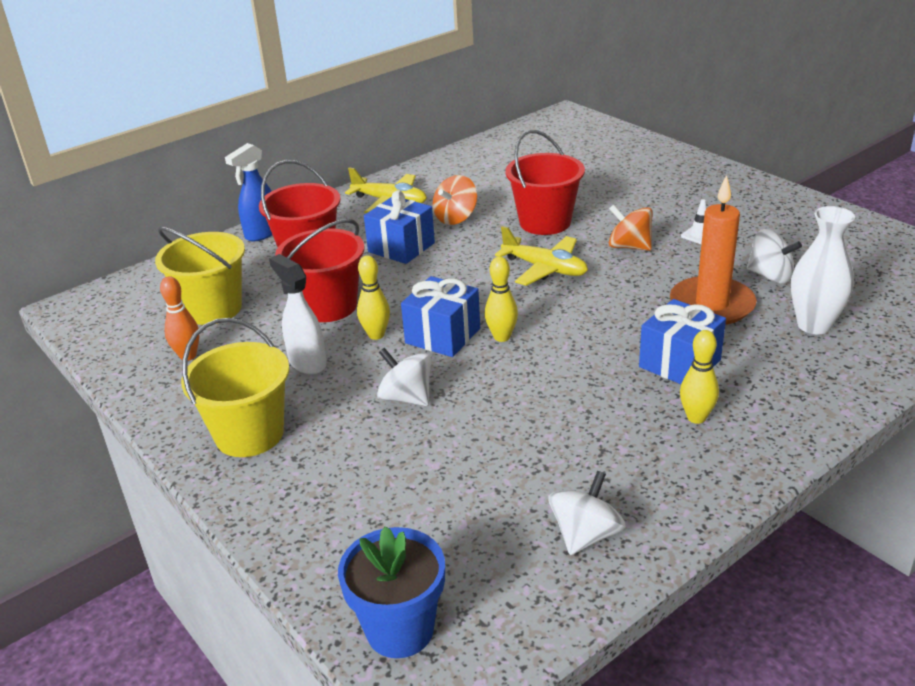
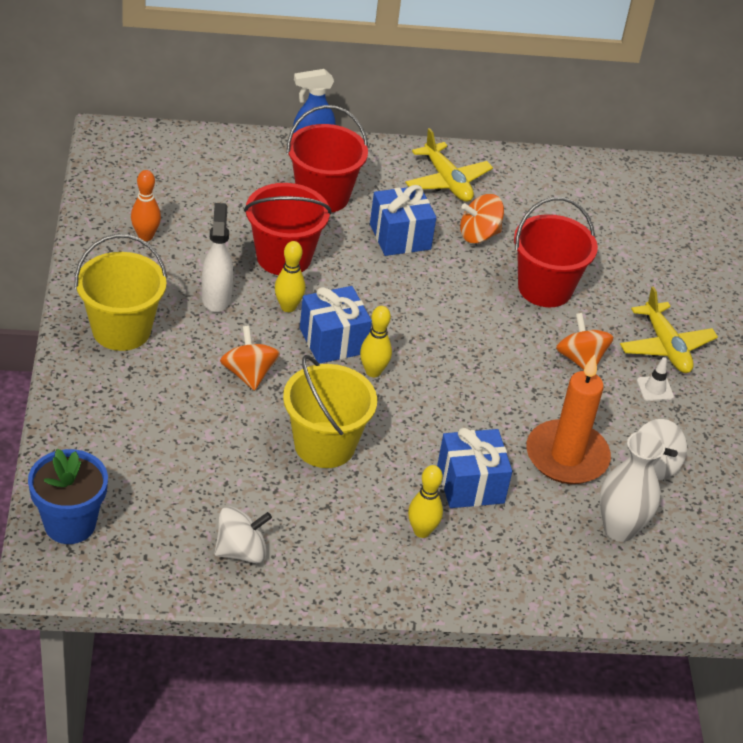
camera: 30 degrees right, 10 degrees up
(213, 309) = (202, 204): yellow bucket -> yellow bucket (324, 445)
(406, 398) = (249, 374): white spinning top -> orange spinning top
(544, 268) = (484, 333): yellow plane -> yellow plane (665, 346)

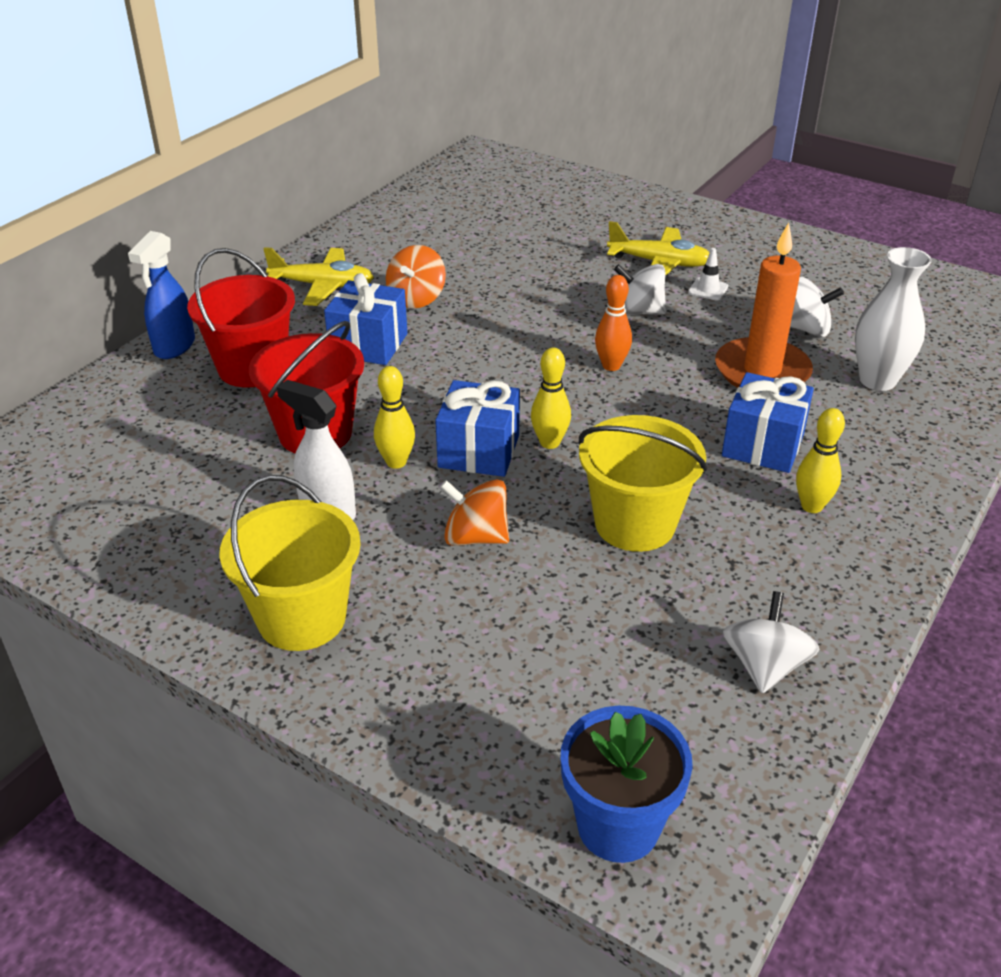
camera: 50 degrees left, 5 degrees down
(145, 236) = (161, 527): orange bowling pin -> orange bowling pin (611, 366)
(545, 288) = (527, 293): red bucket -> none
(580, 359) = (638, 312): orange spinning top -> white spinning top

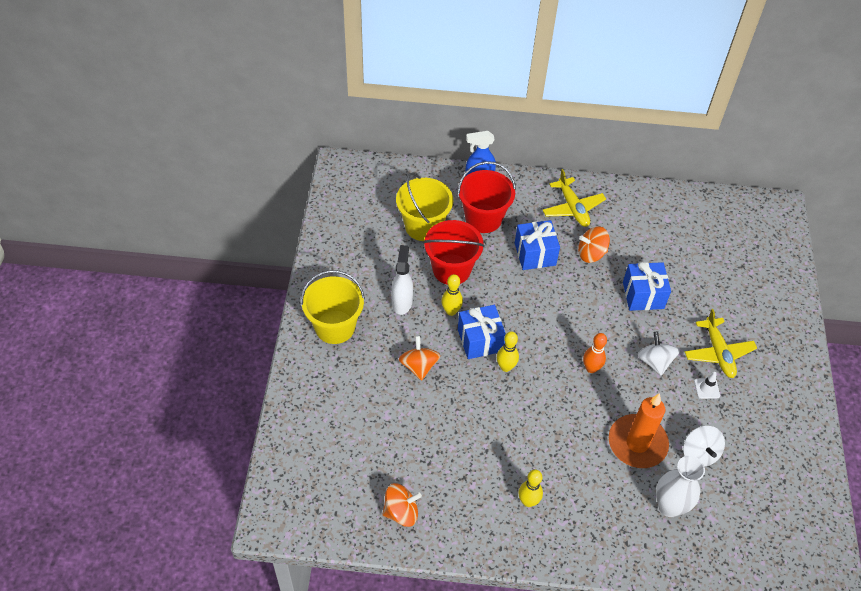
camera: 60 degrees right, 15 degrees up
(618, 826) = (287, 484): blue flower pot -> none
(635, 524) = (466, 427): yellow bucket -> yellow bucket (423, 226)
(763, 445) = (566, 464): blue gift -> blue gift (643, 295)
(764, 666) = (401, 512): white spinning top -> orange spinning top

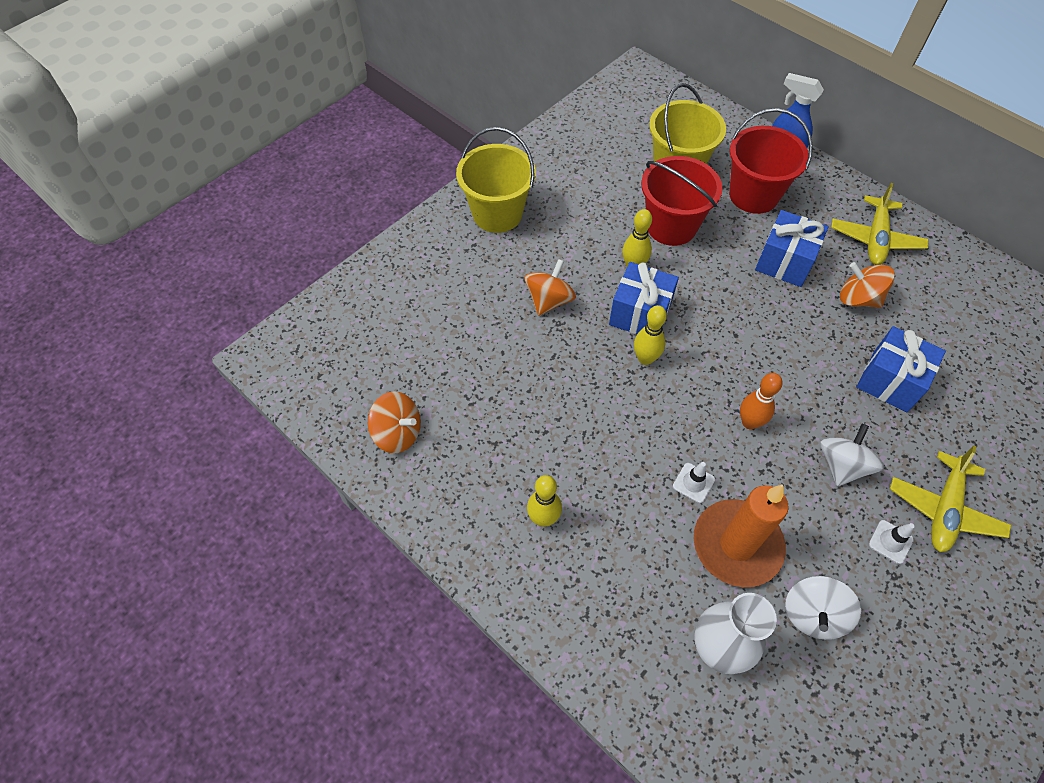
camera: 40 degrees right, 5 degrees up
(402, 302) = (588, 228): white spray bottle -> none
(589, 424) = (693, 483): none -> white traffic cone

